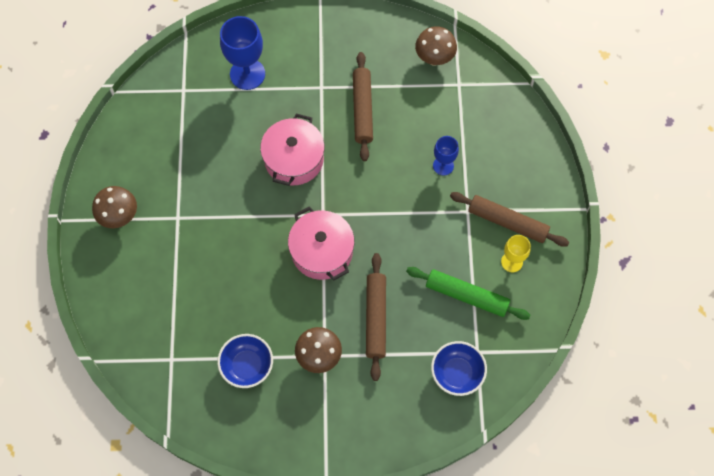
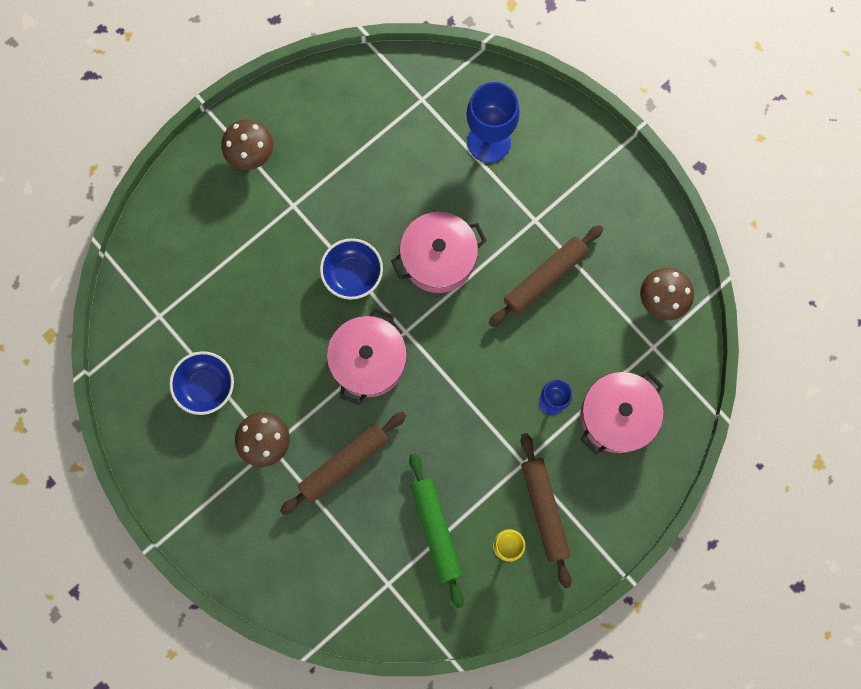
camera: 50 degrees right, 10 degrees up
(457, 373) = (352, 581): blue bowl -> blue bowl (353, 275)
(484, 136) = (617, 416): none -> pink pot

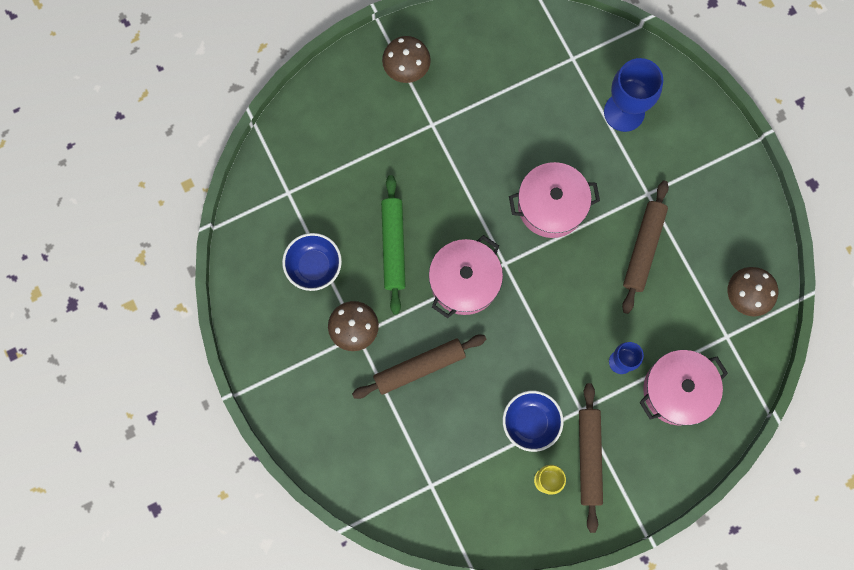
camera: 15 degrees right, 0 degrees up
(353, 275) = (470, 200): blue bowl -> blue bowl (530, 422)
(435, 530) = (486, 449): green rolling pin -> green rolling pin (393, 246)
(545, 278) = (643, 248): brown rolling pin -> brown rolling pin turned 45 degrees counterclockwise

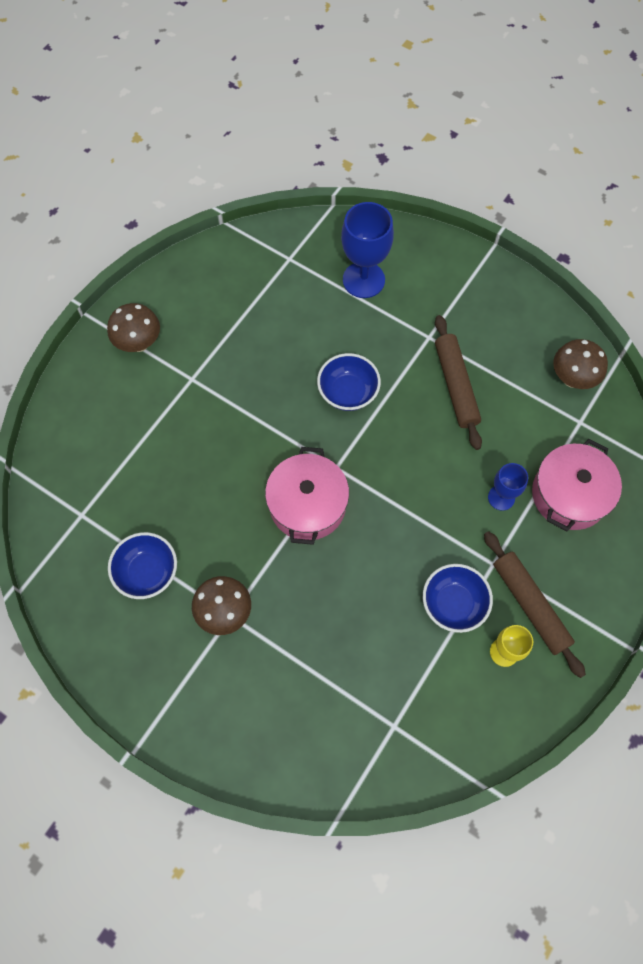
camera: 30 degrees left, 10 degrees down
(393, 246) = (217, 509): green rolling pin -> none
(419, 368) = (312, 613): brown rolling pin -> none
(551, 206) = (348, 392): pink pot -> blue bowl

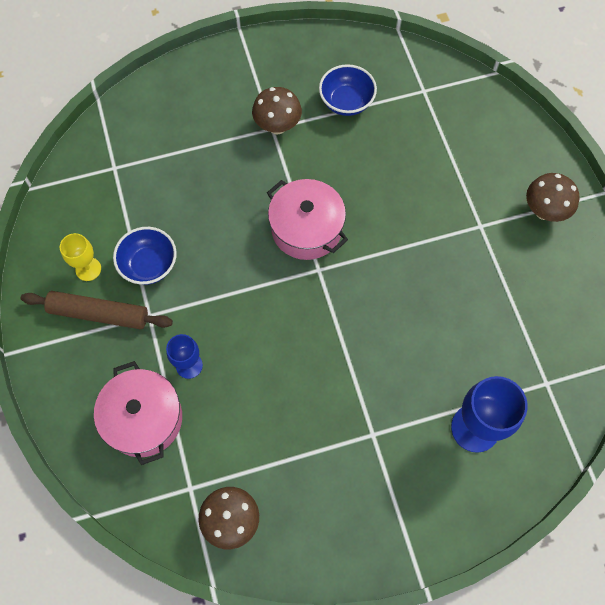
camera: 130 degrees right, 0 degrees up
(348, 392) = (374, 327): blue bowl -> none
(456, 385) = (309, 416): brown rolling pin -> none

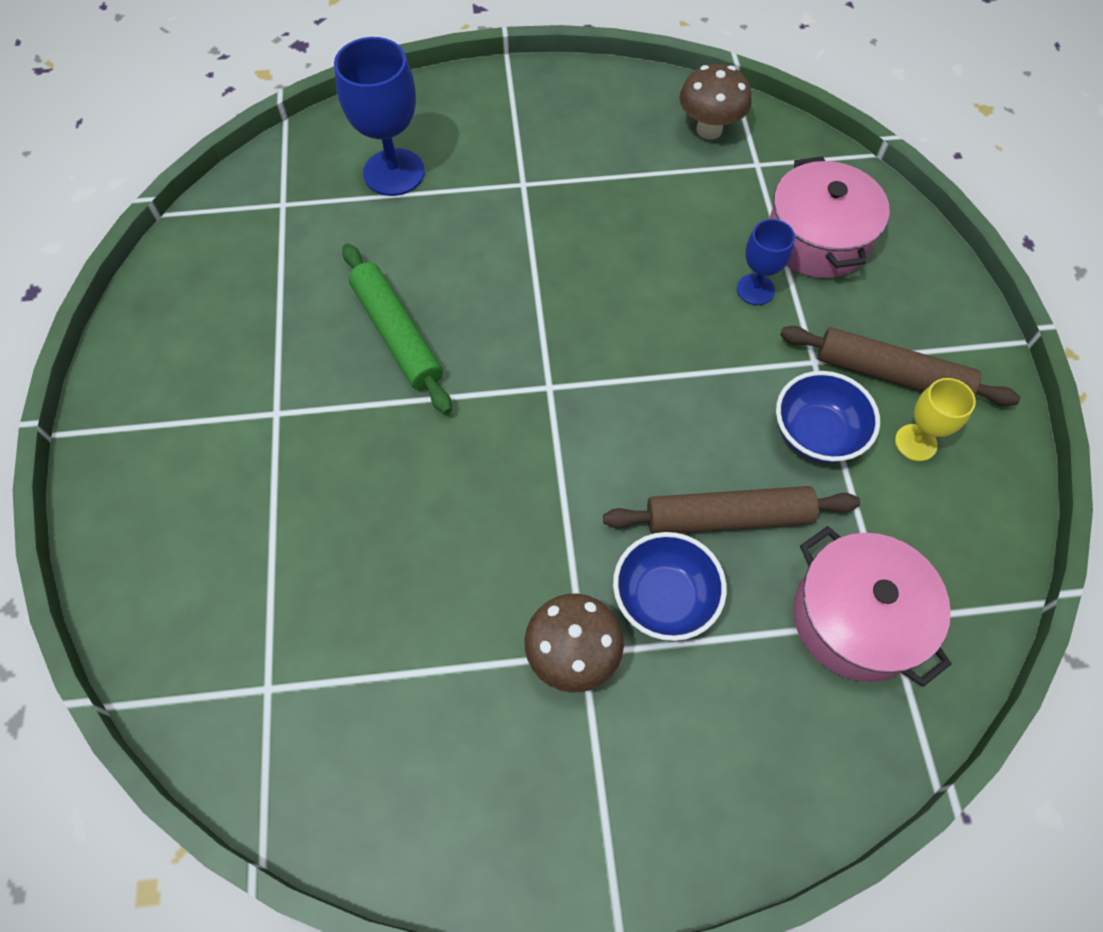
camera: 170 degrees left, 5 degrees down
(201, 207) = (728, 517): none -> brown rolling pin
(306, 229) = (555, 452): pink pot -> pink pot (856, 618)
(346, 102) = (427, 688): blue bowl -> blue bowl (664, 598)
(426, 290) = (396, 334): none -> green rolling pin
(544, 211) = (165, 419): brown mushroom -> none

